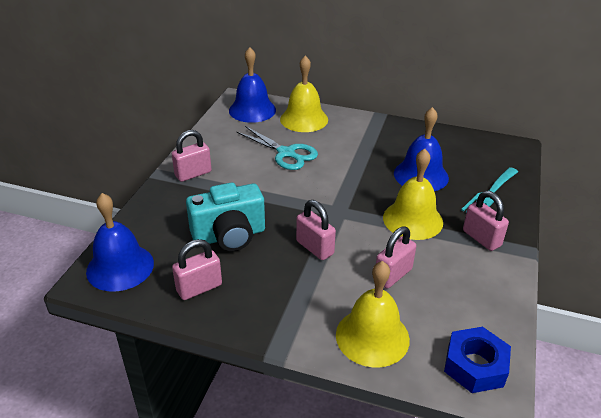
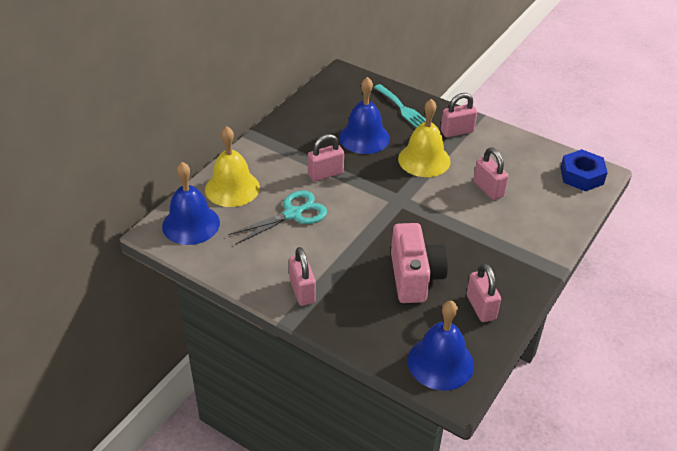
camera: 75 degrees left, 5 degrees up
(229, 236) = (414, 277): turquoise camera -> pink camera
(315, 248) = (445, 225): pink padlock -> pink padlock (325, 174)
(372, 336) = (550, 216): yellow bell -> none

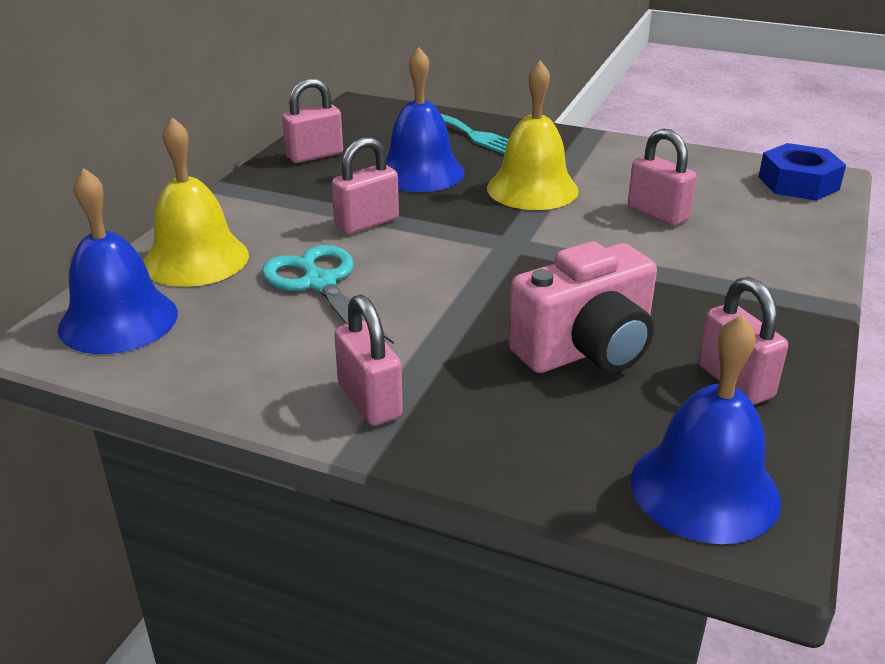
camera: 10 degrees left, 10 degrees down
(292, 214) = (320, 283): turquoise scissors -> turquoise scissors turned 75 degrees counterclockwise
(414, 277) = (586, 350): pink camera -> pink camera turned 75 degrees clockwise
(457, 131) = (571, 152): pink padlock -> pink padlock (314, 155)

